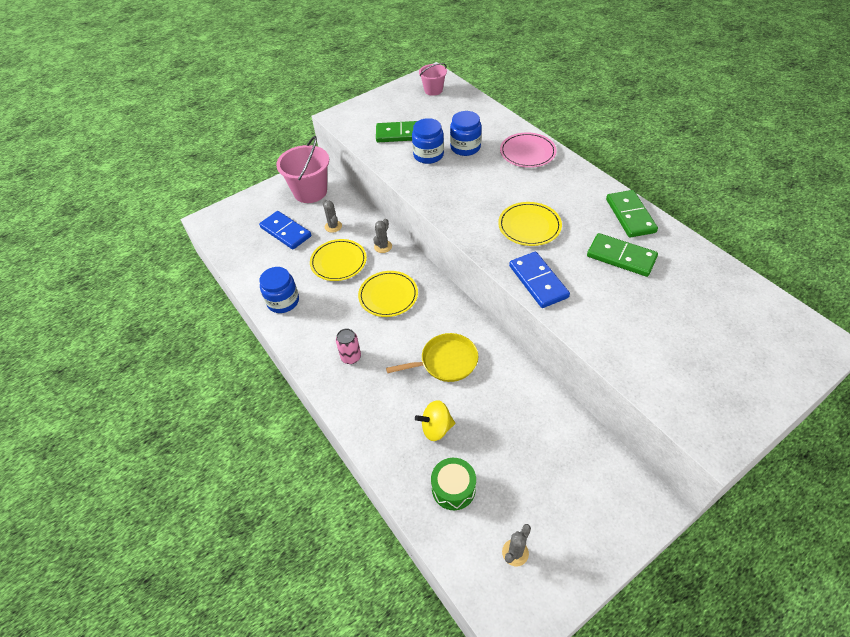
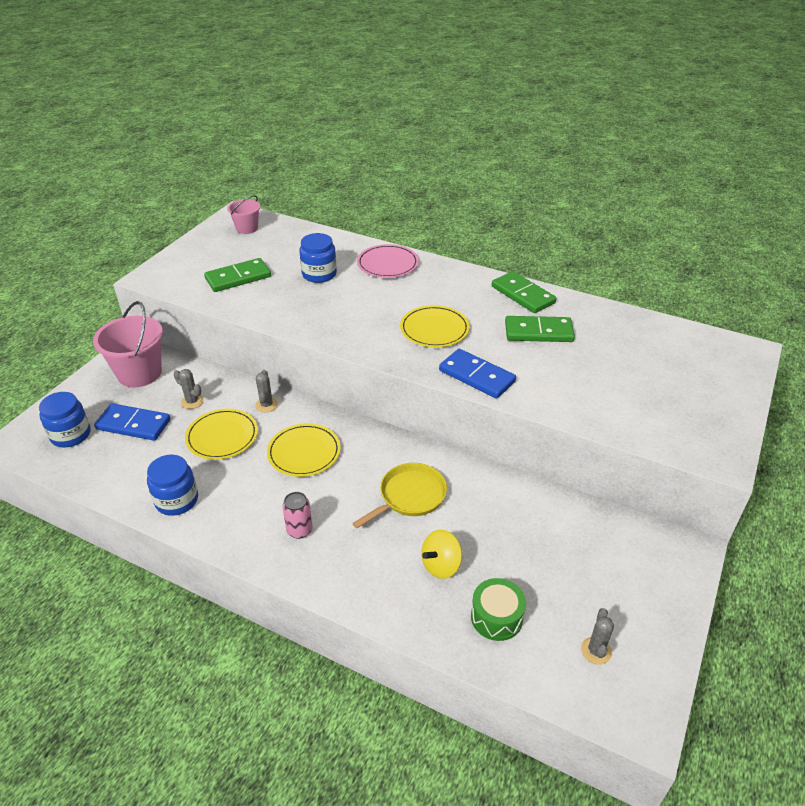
camera: 30 degrees left, 10 degrees down
(428, 155) = (283, 291): blue jar -> blue jar (71, 435)

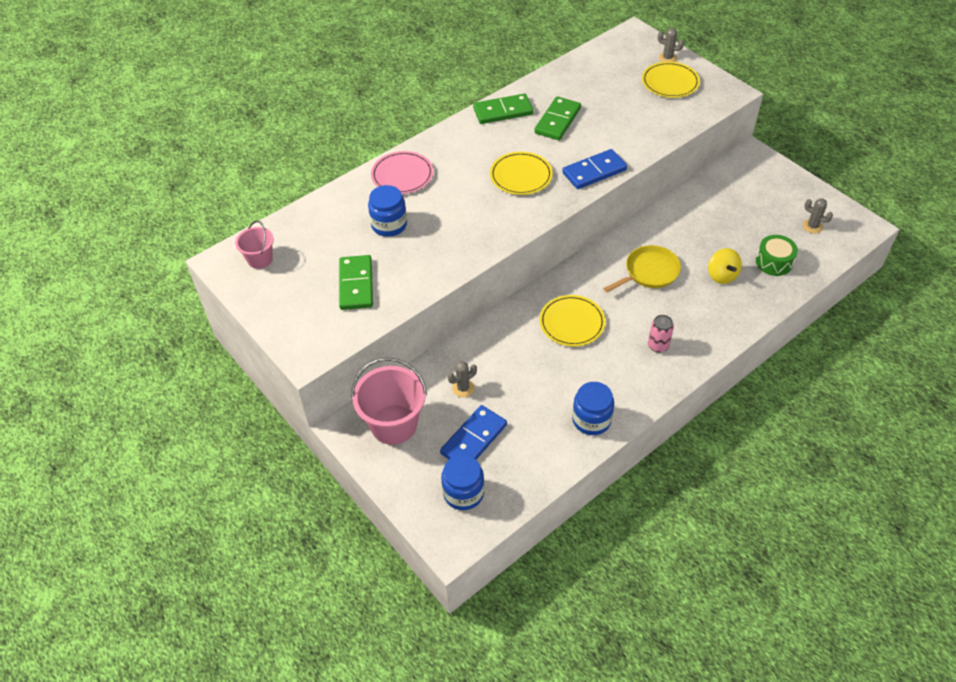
camera: 65 degrees left, 10 degrees up
(222, 436) = (524, 374): yellow plate -> yellow plate (670, 82)
(266, 405) = (497, 334): grey cactus -> grey cactus (667, 58)
(410, 496) = (649, 272): yellow pan -> yellow pan turned 75 degrees clockwise

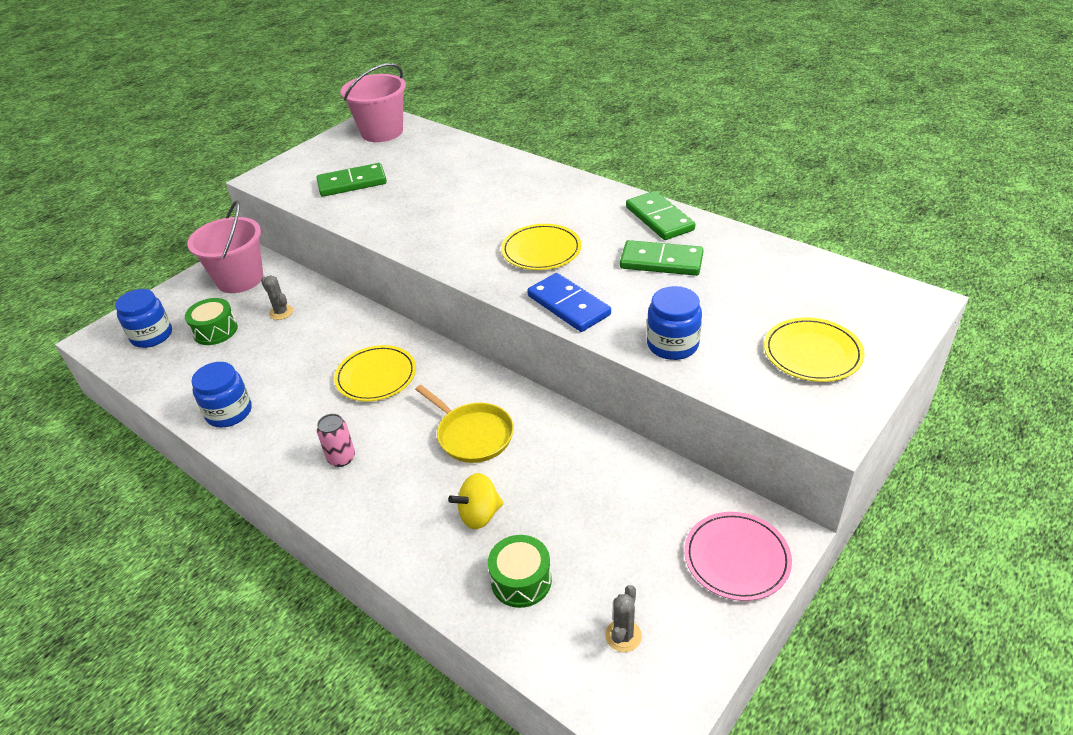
camera: 80 degrees right, 10 degrees down
(260, 259) = (382, 132): pink bucket -> pink bucket, size x1.78
(389, 225) = (438, 184): blue jar -> blue jar (672, 344)
(402, 175) = (518, 176): pink plate -> pink plate (736, 558)
(473, 439) = (215, 331): blue domino -> green drum
(667, 58) = (877, 344): grey cactus -> none

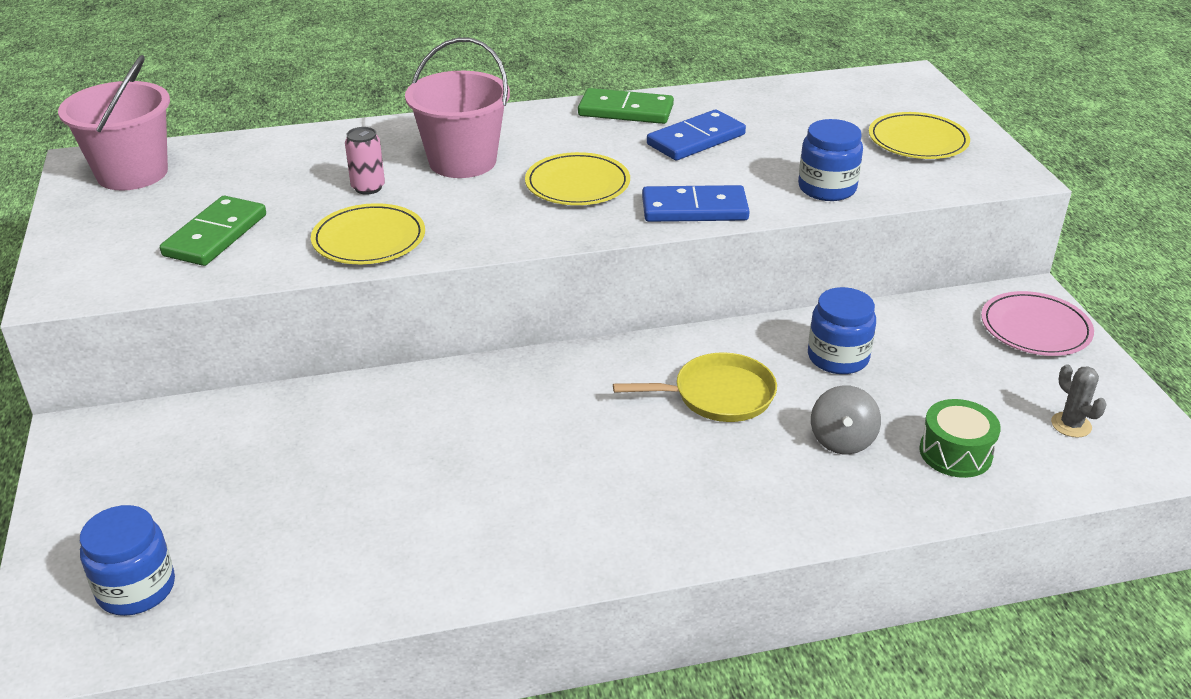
camera: 55 degrees left, 5 degrees down
(215, 331) = (229, 519): green drum -> none
(229, 412) = (433, 566): blue jar -> blue jar (838, 357)
(240, 279) = (140, 455): pink bucket -> pink bucket (462, 161)
(281, 312) = (284, 446): grey cactus -> none
(341, 458) = (643, 501): pink can -> pink can (368, 187)
(376, 376) = (530, 420): yellow plate -> yellow plate (369, 239)
(479, 515) = (842, 441): yellow spinning top -> grey spinning top
(661, 261) = (696, 139): green domino -> blue domino

